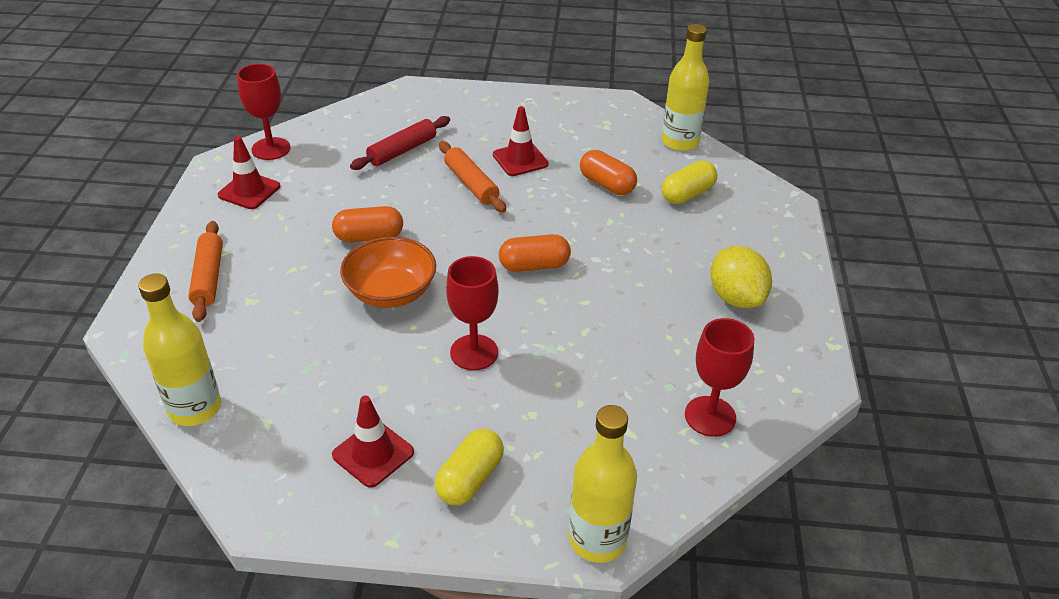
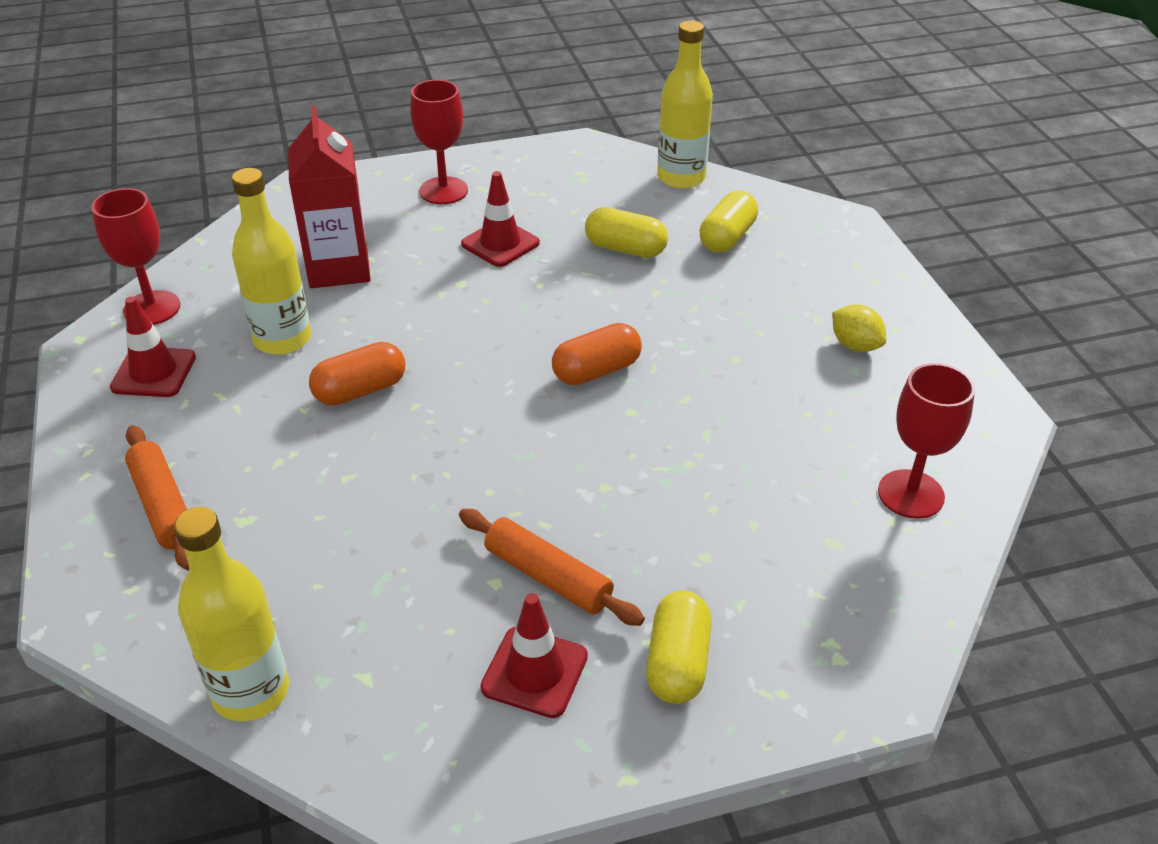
camera: 20 degrees left, 0 degrees up
(391, 292) = (433, 455): orange bowl -> none
(402, 150) = (339, 268): red rolling pin -> red carton
(471, 184) = (455, 289): orange rolling pin -> orange rolling pin (548, 577)
(474, 352) = (586, 501): red goblet -> red goblet (443, 191)
(597, 539) = (874, 685): yellow bottle -> yellow bottle (282, 339)
(607, 184) = (625, 249): orange capsule -> yellow capsule
(736, 297) = (855, 345): yellow lemon -> yellow lemon, size x0.63

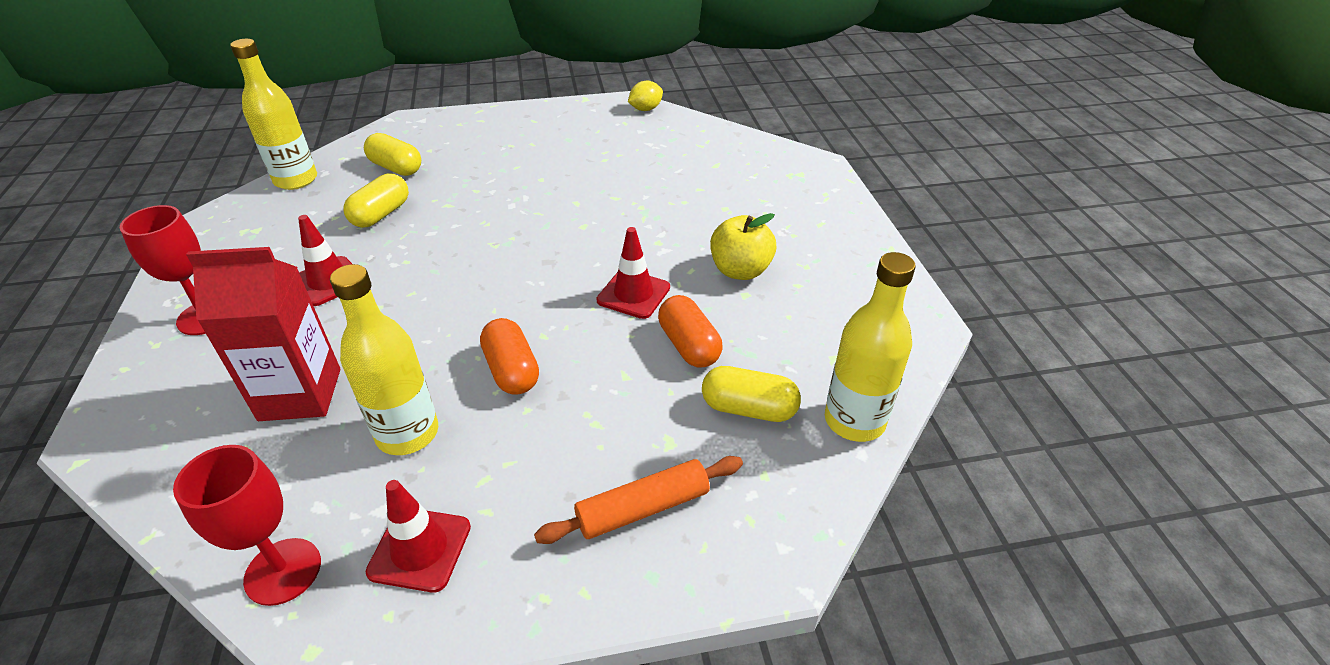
camera: 85 degrees left, 0 degrees up
(534, 672) = (821, 279): red traffic cone -> red traffic cone (633, 294)
(548, 577) = (740, 270): orange rolling pin -> yellow apple
(596, 371) = (532, 238): orange capsule -> orange capsule (689, 345)
(677, 663) = (808, 225): yellow capsule -> yellow capsule (748, 409)
(855, 345) = (544, 135): yellow lemon -> yellow lemon (645, 109)
(910, 494) = (681, 137): red goblet -> none

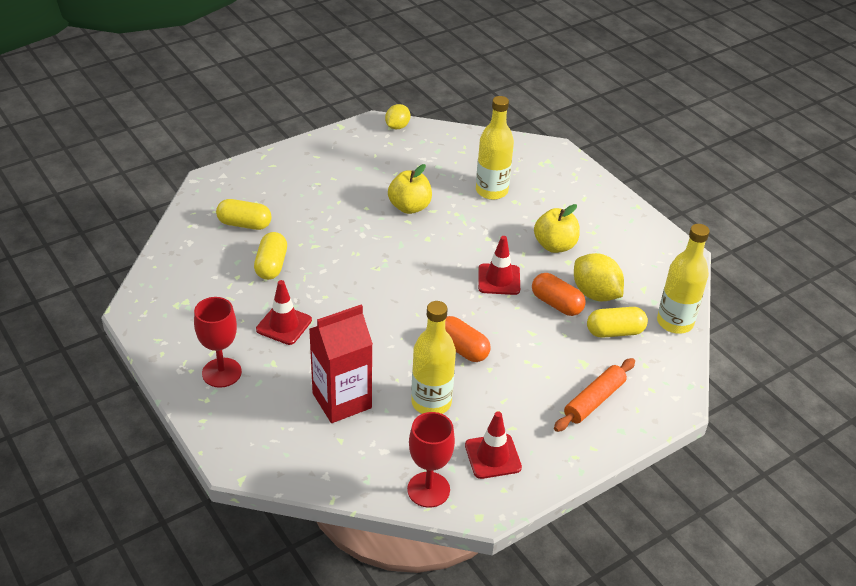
camera: 25 degrees left, 0 degrees up
(296, 180) = (173, 254): yellow bottle -> yellow bottle (491, 191)
(591, 188) = (409, 207): none -> yellow apple
(755, 346) = (595, 294): none -> yellow lemon

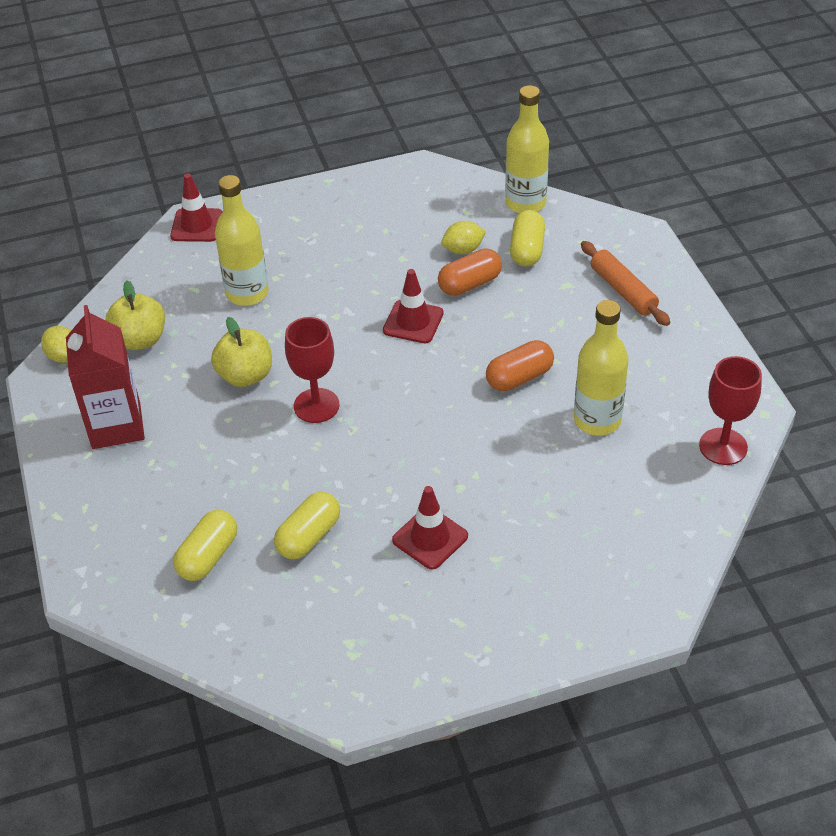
camera: 70 degrees left, 5 degrees up
(221, 372) = (500, 615): red goblet -> red goblet (316, 405)
(271, 265) = (309, 536): yellow capsule -> yellow capsule turned 75 degrees counterclockwise
(342, 400) = (576, 500): red carton -> red carton (116, 426)
(493, 456) = (685, 385): red traffic cone -> red traffic cone (197, 225)
(555, 246) = (371, 262): yellow apple -> yellow apple (140, 340)
(595, 294) = (463, 250): yellow lemon -> yellow lemon, size x0.63

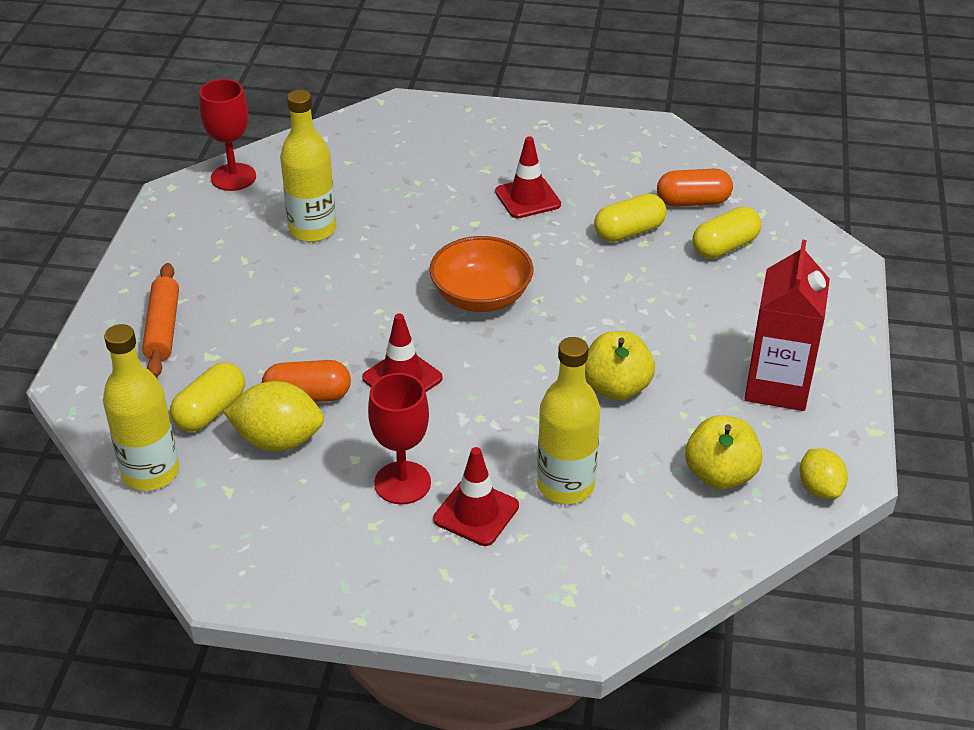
camera: 155 degrees left, 5 degrees down
(197, 225) = (583, 618): red traffic cone -> red traffic cone (476, 513)
(316, 405) = (559, 332): red goblet -> red goblet (402, 483)
(401, 412) = (481, 297): none -> orange bowl
(463, 250) = (278, 440): yellow lemon -> yellow lemon, size x1.59
(519, 377) = (345, 287): orange capsule -> orange capsule (693, 202)

